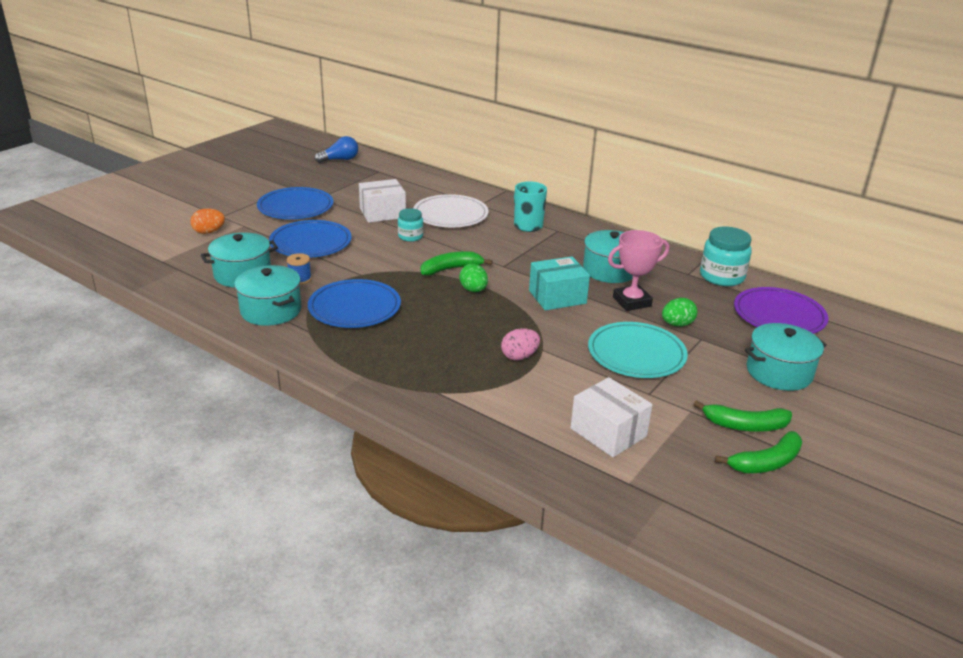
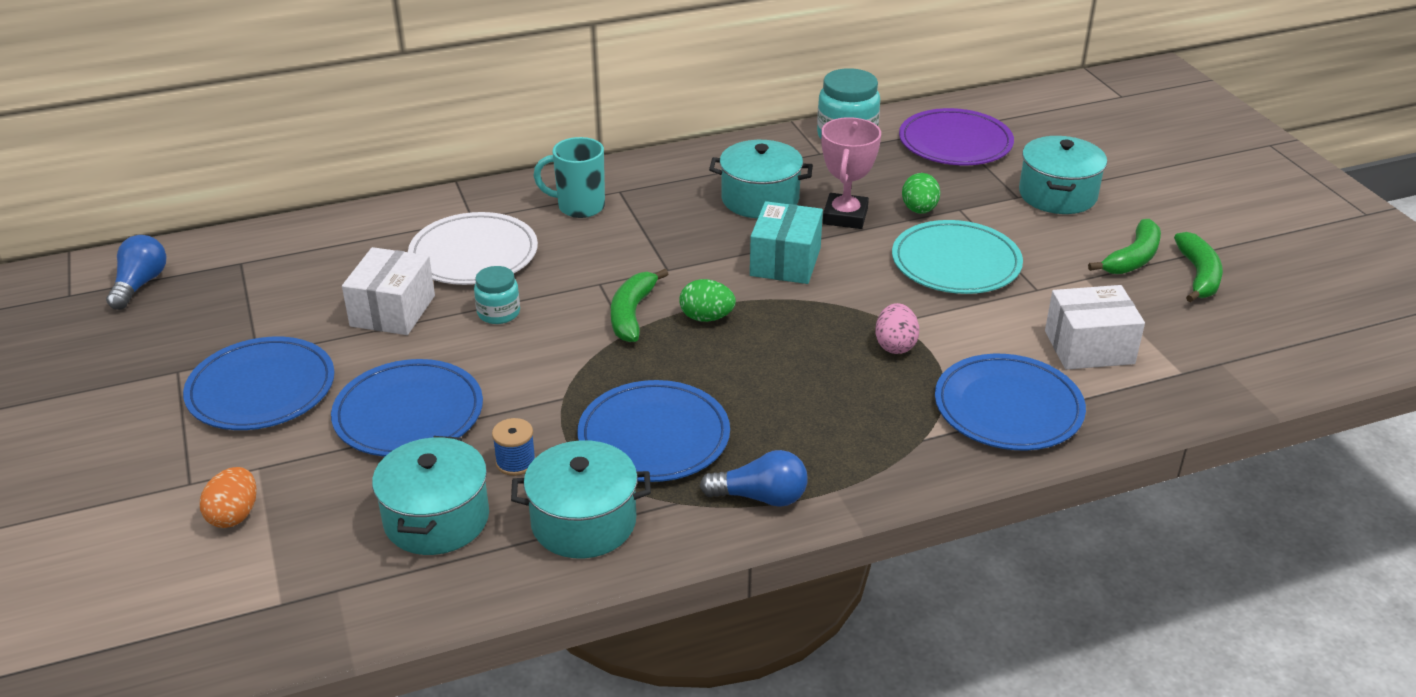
camera: 55 degrees left, 5 degrees up
(334, 353) = (760, 497): none -> blue light bulb
(502, 415) = (1008, 408): none -> blue plate

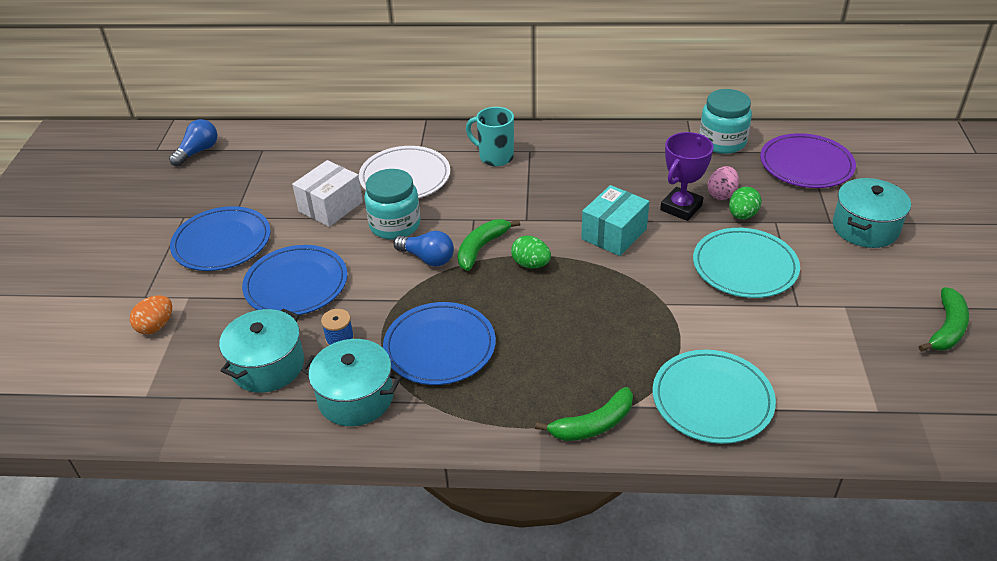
camera: 25 degrees right, 5 degrees up
(498, 313) = (395, 225): turquoise jar -> turquoise jar, size x1.68
(760, 199) = (625, 179): turquoise pot -> none
(760, 497) = (484, 416): blue light bulb -> blue light bulb (427, 258)
(845, 216) = (681, 207): pink trophy -> purple trophy
(895, 345) = (655, 323): pink egg -> pink egg (721, 194)
(1008, 408) = (712, 399): blue plate -> turquoise plate
(1089, 347) = (810, 367): white box -> none
(1132, 258) = (896, 299): green banana -> green banana (593, 425)

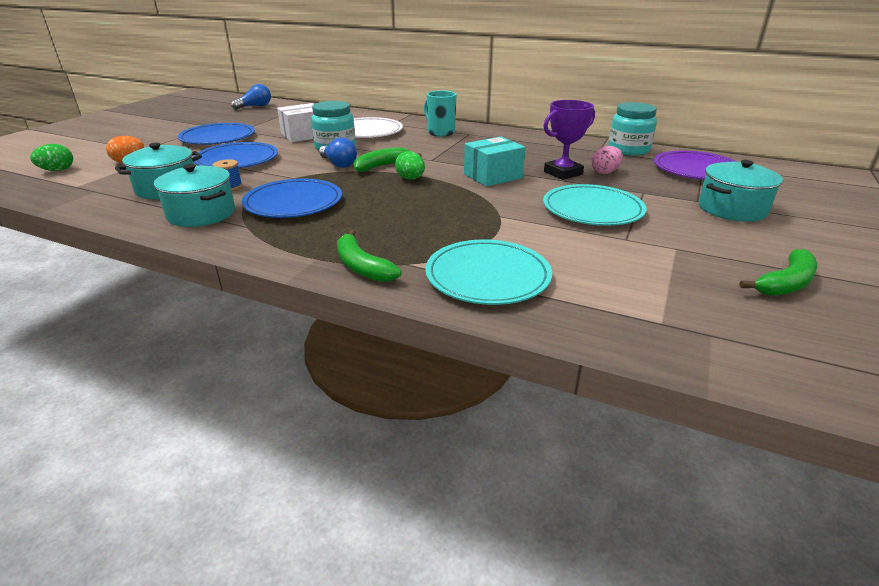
camera: 20 degrees right, 10 degrees down
(593, 425) = (362, 267): green banana -> green banana turned 60 degrees clockwise
(742, 215) = (614, 184): green egg -> green egg (57, 170)

